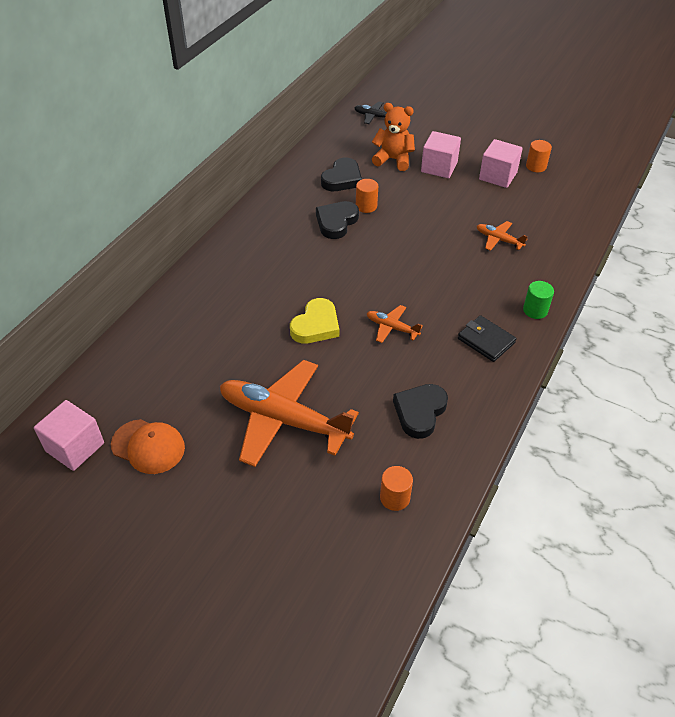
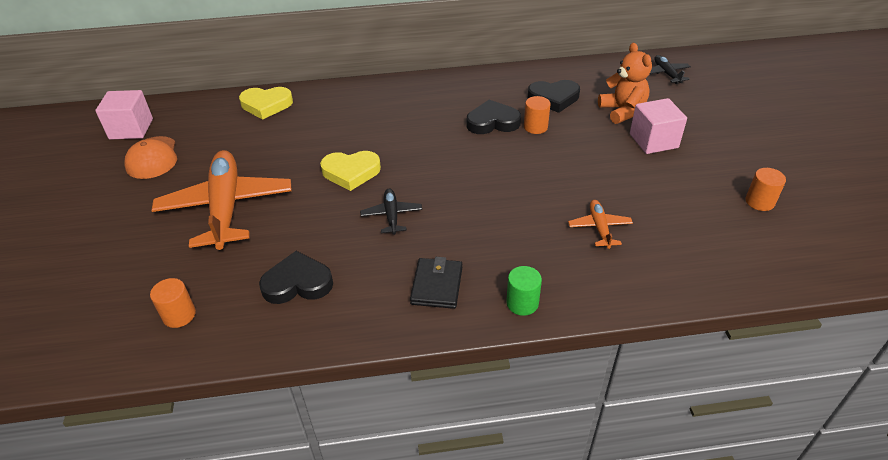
camera: 55 degrees right, 5 degrees down
(154, 335) = (266, 105): none -> yellow heart
(392, 328) = (391, 215): orange plane -> black plane
(498, 176) = (700, 183): pink cube -> none

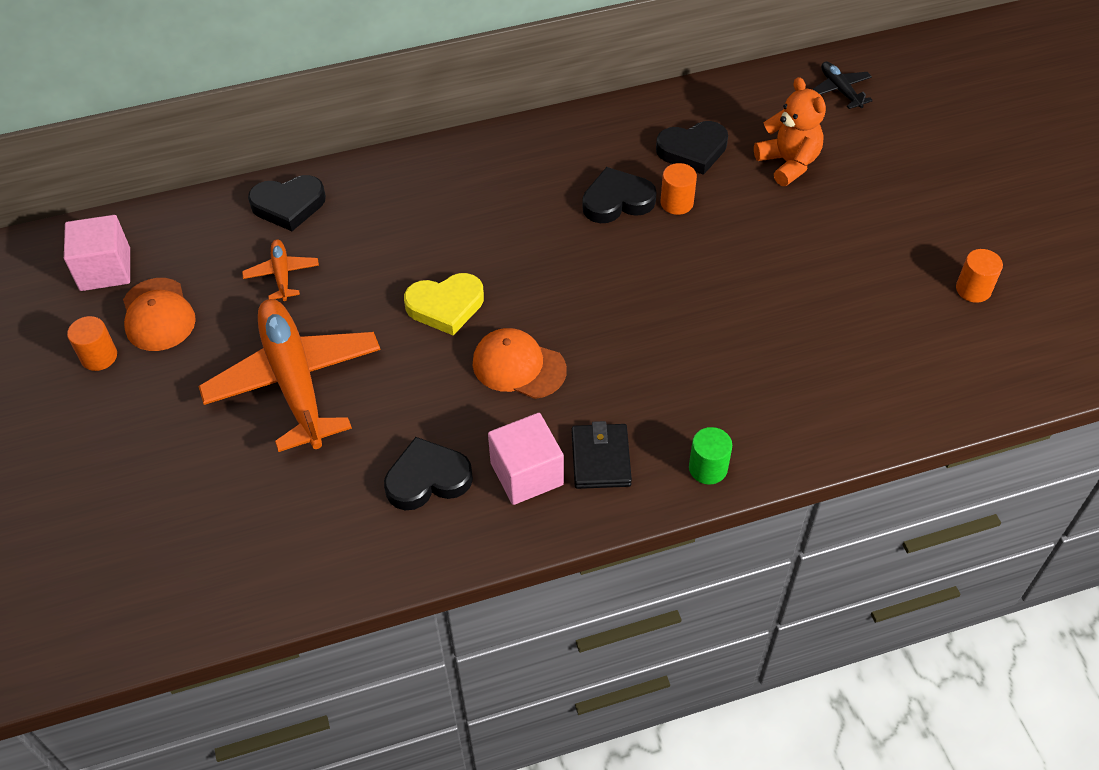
camera: 10 degrees left, 10 degrees up
(179, 315) = (294, 542): orange cylinder -> orange cylinder (99, 357)
(266, 105) = (288, 205): yellow heart -> black heart
(391, 215) = (518, 366): black plane -> orange cap
(599, 228) = (783, 352): orange plane -> orange plane (282, 274)
(653, 141) = (834, 209): pink cube -> pink cube (526, 474)

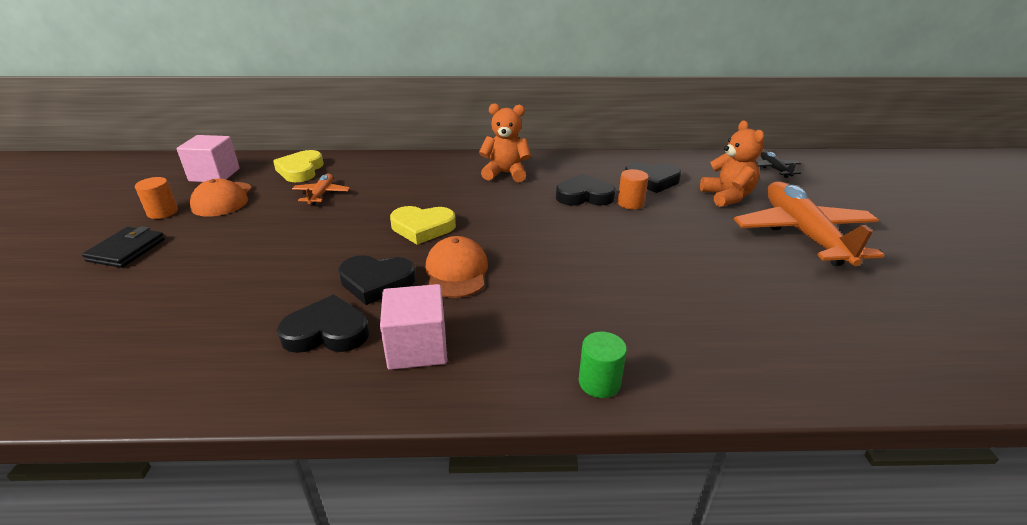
camera: 15 degrees right, 20 degrees down
(219, 232) = (300, 170): none -> yellow heart
(288, 205) = (354, 166): black heart -> black heart (376, 282)
(294, 381) = (278, 248): orange plane -> orange plane (802, 234)
(501, 177) = (505, 173): none -> orange teddy bear
(518, 366) = (456, 272): orange cap -> orange cap turned 45 degrees clockwise
(601, 459) = (493, 351): black wallet -> black wallet (126, 250)
(973, 289) = (901, 295): orange cylinder -> none

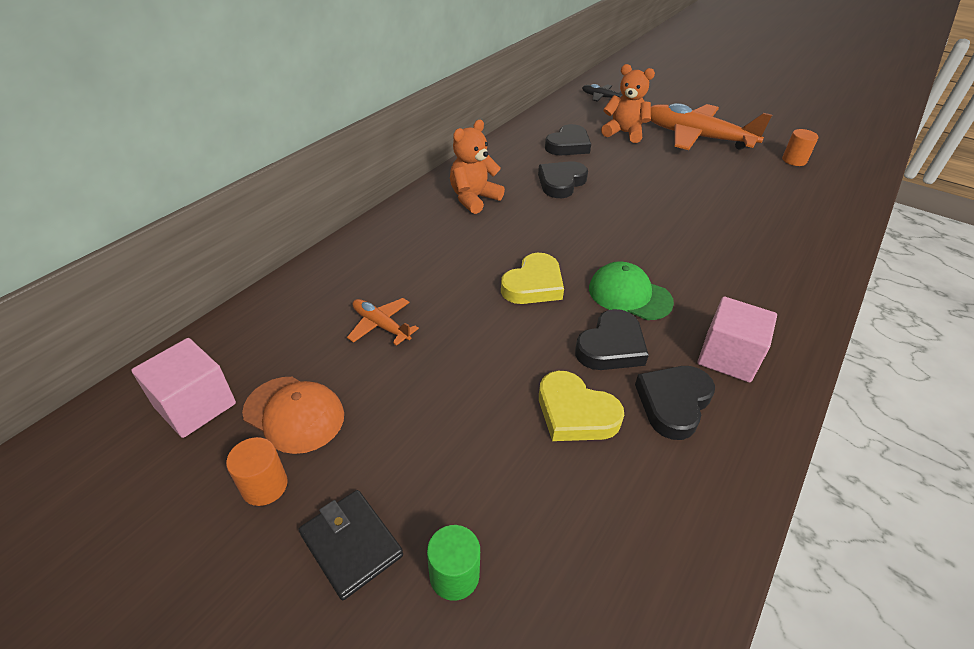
camera: 55 degrees left, 10 degrees up
(300, 170) = (289, 322): yellow heart -> yellow heart (575, 413)
(456, 272) = (629, 295): orange cap -> green cap
(599, 382) = (812, 290): green cylinder -> green cylinder (454, 575)
(630, 203) = (595, 171): orange cylinder -> orange cylinder (794, 160)

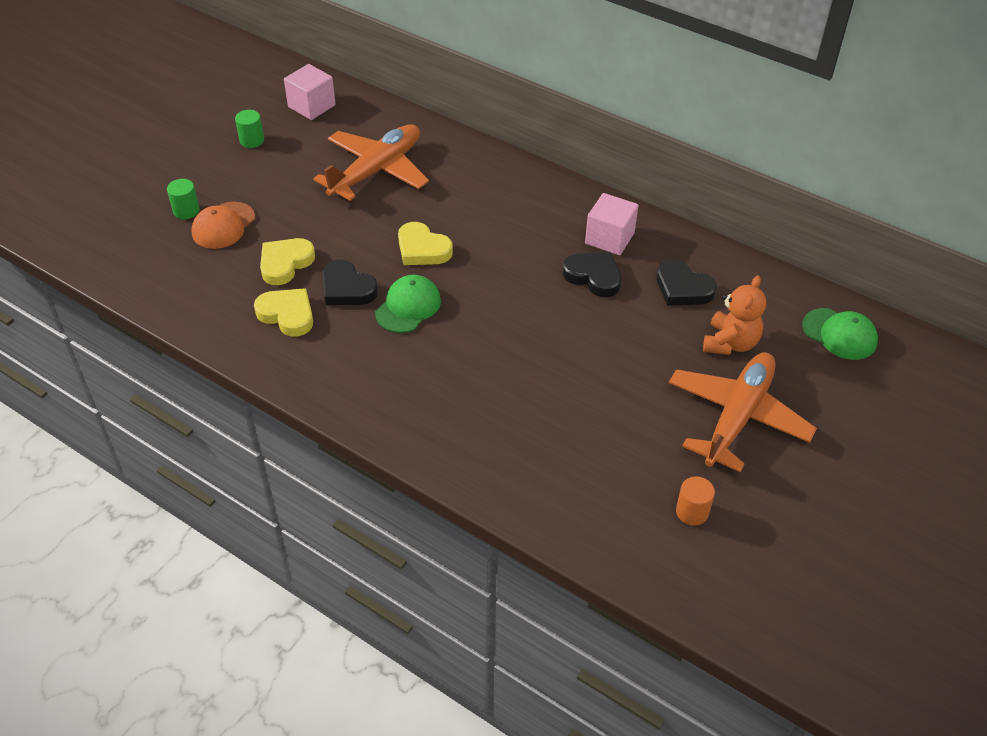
camera: 90 degrees right, 5 degrees up
(264, 486) = (252, 140): orange cylinder -> green cylinder
(294, 414) = (300, 143): orange cap -> orange cap (223, 226)
(351, 545) = (211, 174): black wallet -> none
(381, 325) = (376, 170): orange plane -> orange plane, size x2.23
(473, 199) = (553, 214): orange teddy bear -> none
(602, 97) = (839, 334): black plane -> green cap
(673, 403) = (287, 314): black heart -> yellow heart
(728, 357) = (330, 356): pink cube -> pink cube (609, 238)

